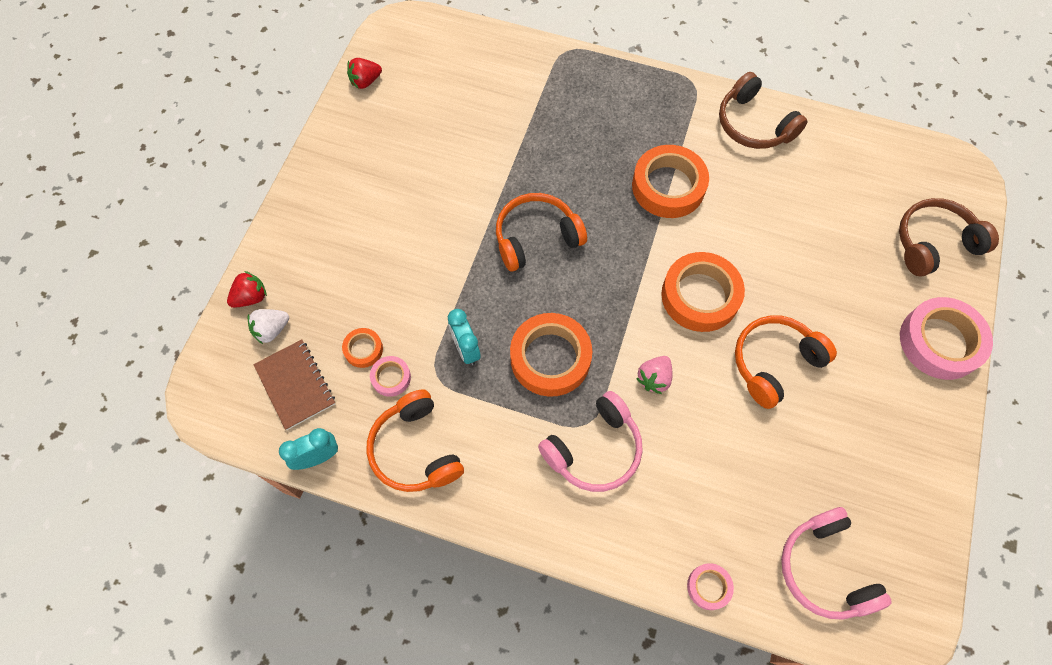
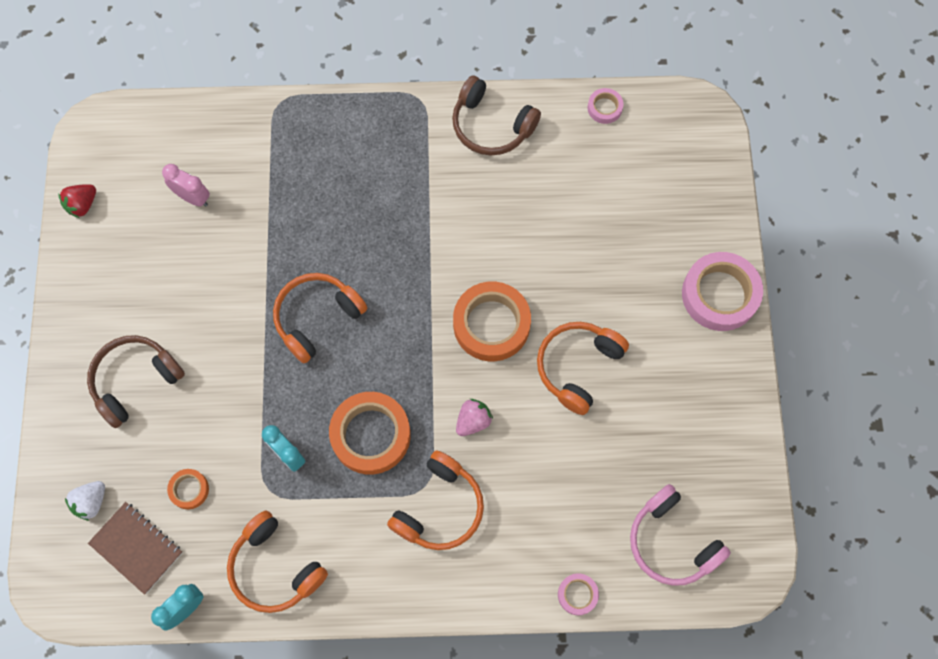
camera: 20 degrees left, 5 degrees up
(251, 297) = (57, 477): red strawberry -> none
(391, 378) = (226, 508): pink tape -> pink tape (604, 108)
(462, 104) = (193, 197): none -> pink clock
(594, 449) = (439, 508): pink headphones -> orange headphones
(654, 378) = (473, 421): pink strawberry -> pink strawberry turned 150 degrees counterclockwise
(668, 186) = (428, 220): orange tape -> none
(934, 243) = (692, 197): brown headphones -> brown headphones (135, 381)

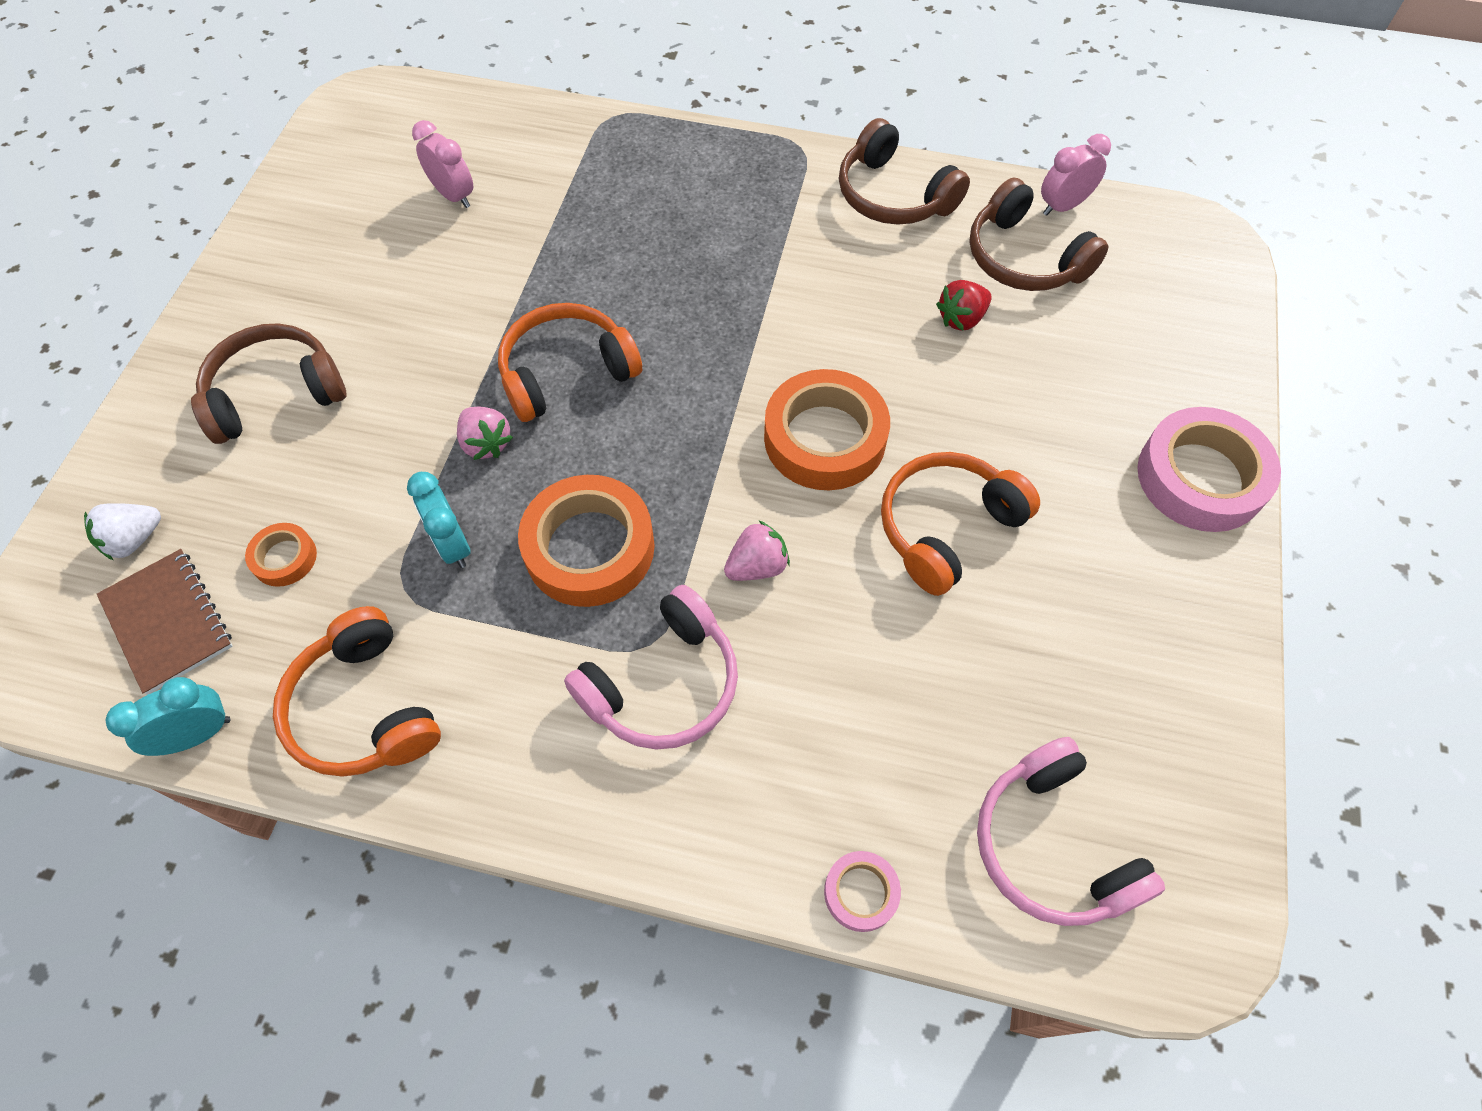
camera: 15 degrees right, 10 degrees down
(82, 205) = (306, 175): red strawberry -> red strawberry (961, 319)
(283, 381) = (486, 443): none -> pink strawberry
(439, 508) = (662, 683): orange headphones -> pink headphones
(587, 157) = (1024, 258): none -> brown headphones
(604, 108) = (1063, 206): pink tape -> pink clock

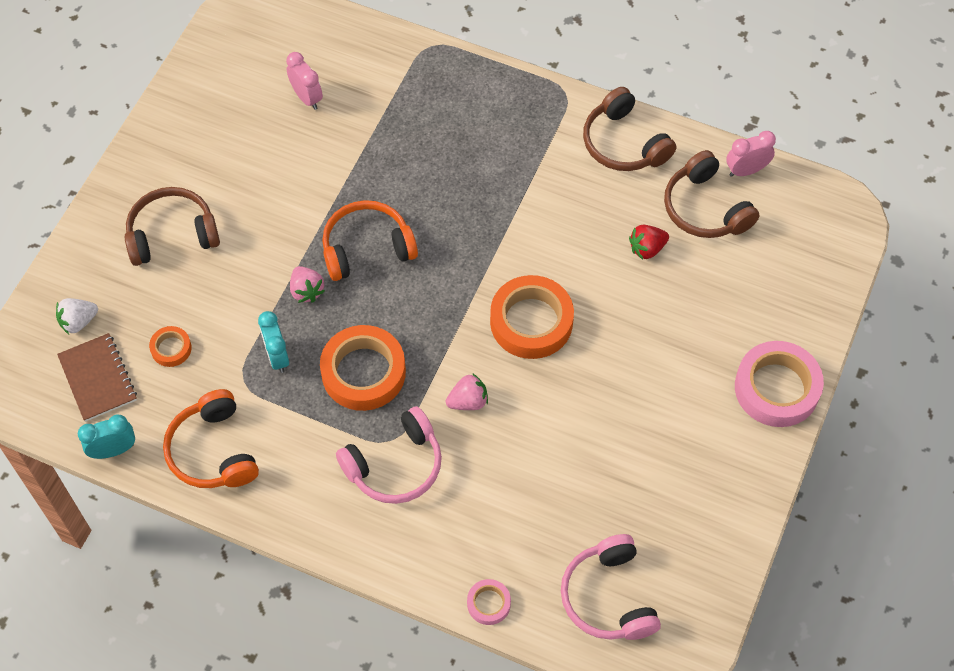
camera: 10 degrees right, 0 degrees up
(947, 528) = (597, 396): orange headphones -> none

